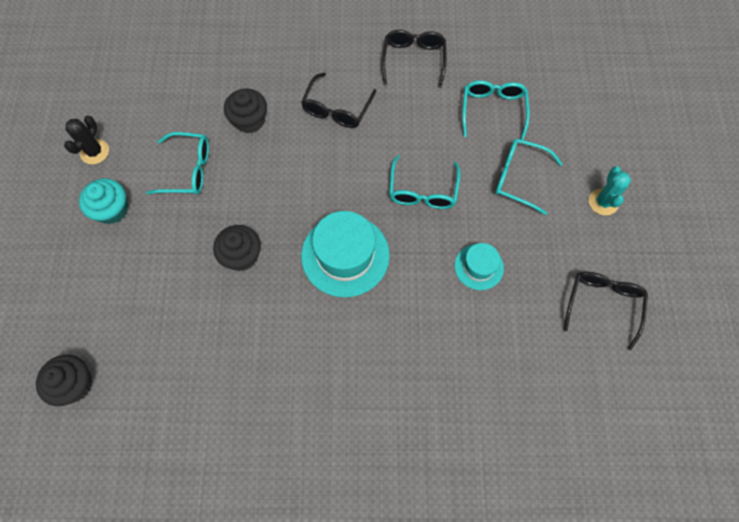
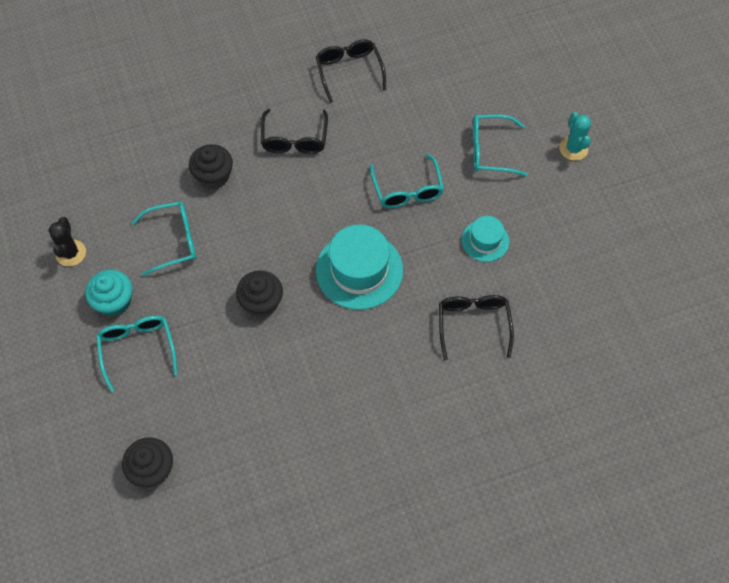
camera: 20 degrees left, 5 degrees down
(493, 110) = (442, 96): turquoise glasses -> turquoise glasses (137, 348)
(603, 304) = (605, 237): black glasses -> black glasses (473, 324)

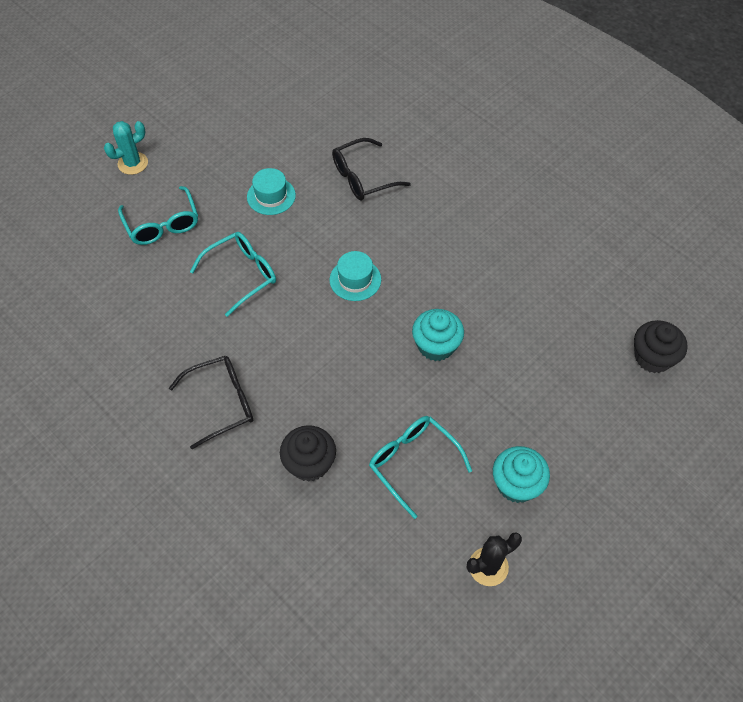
camera: 115 degrees left, 5 degrees down
(137, 348) = (552, 432): turquoise glasses -> none
(261, 302) = (436, 345): black cupcake -> turquoise cupcake
(349, 71) = (100, 389): black glasses -> none
(359, 270) = (355, 279): turquoise hat -> turquoise hat, size x0.55

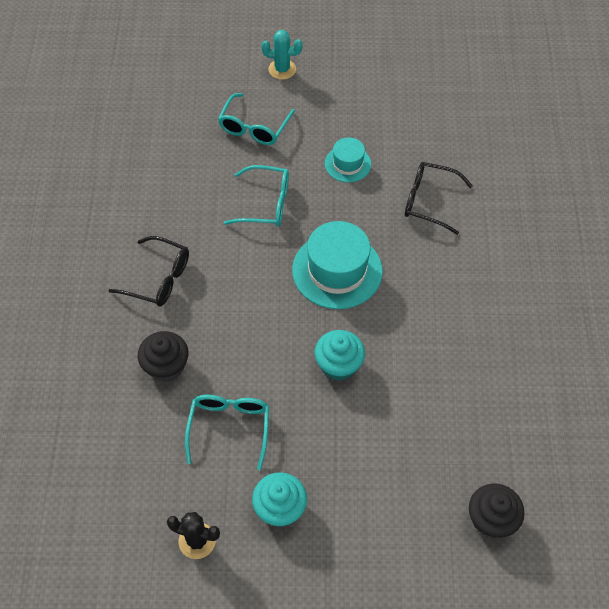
camera: 45 degrees right, 0 degrees up
(355, 279) = (337, 270): turquoise hat -> turquoise hat, size x1.81

